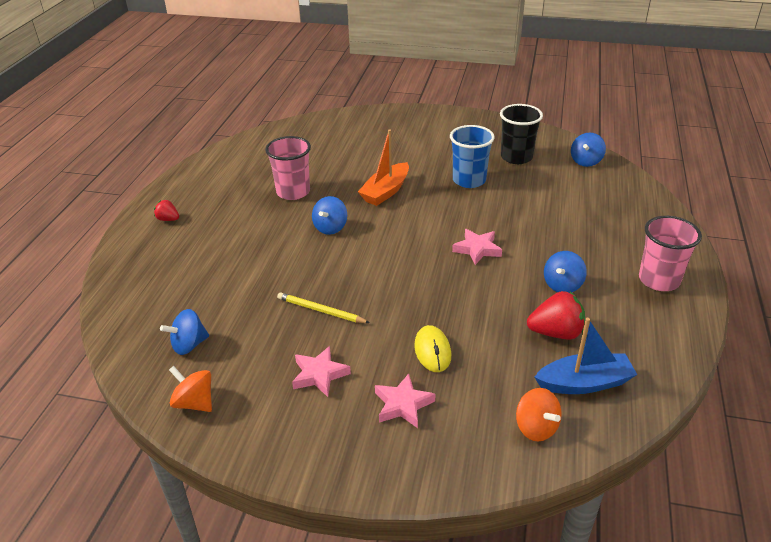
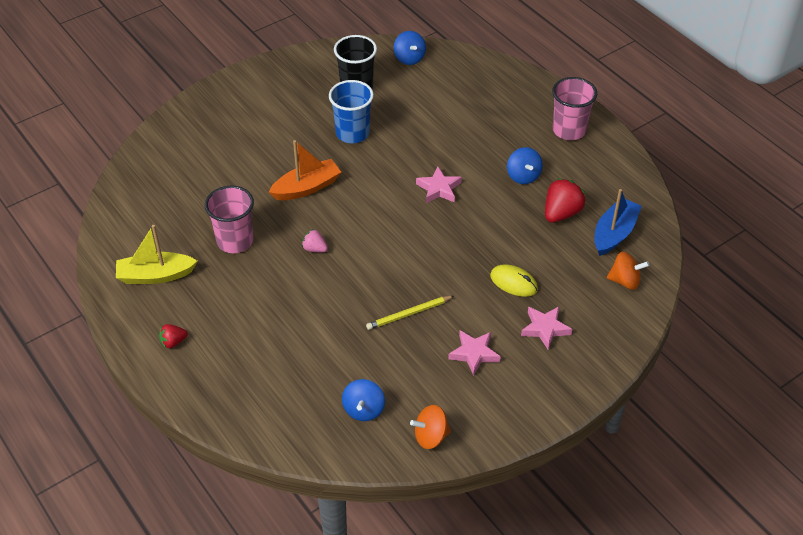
camera: 50 degrees left, 10 degrees up
(222, 180) = (155, 275): none -> yellow boat
(330, 228) = (315, 249): blue spinning top -> pink strawberry
(385, 191) = (306, 187): orange boat -> orange boat turned 105 degrees counterclockwise

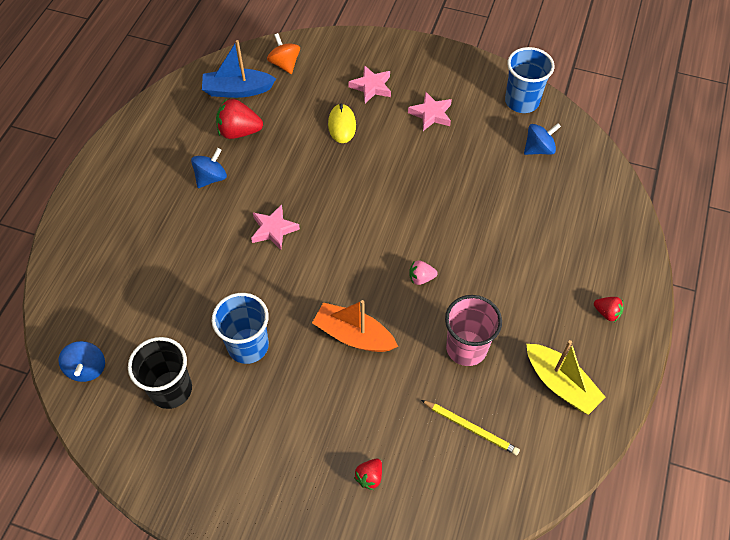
camera: 125 degrees left, 10 degrees up
(205, 146) = (369, 477): none -> red strawberry
(315, 249) = (421, 278): pink strawberry -> pink strawberry turned 90 degrees clockwise
(409, 58) = (87, 368): blue spinning top -> blue spinning top turned 135 degrees clockwise
(409, 314) = (430, 172): yellow pencil -> yellow pencil (471, 428)
(430, 436) = (522, 101): orange spinning top -> blue cup
(569, 130) = (123, 174): pink cup -> none

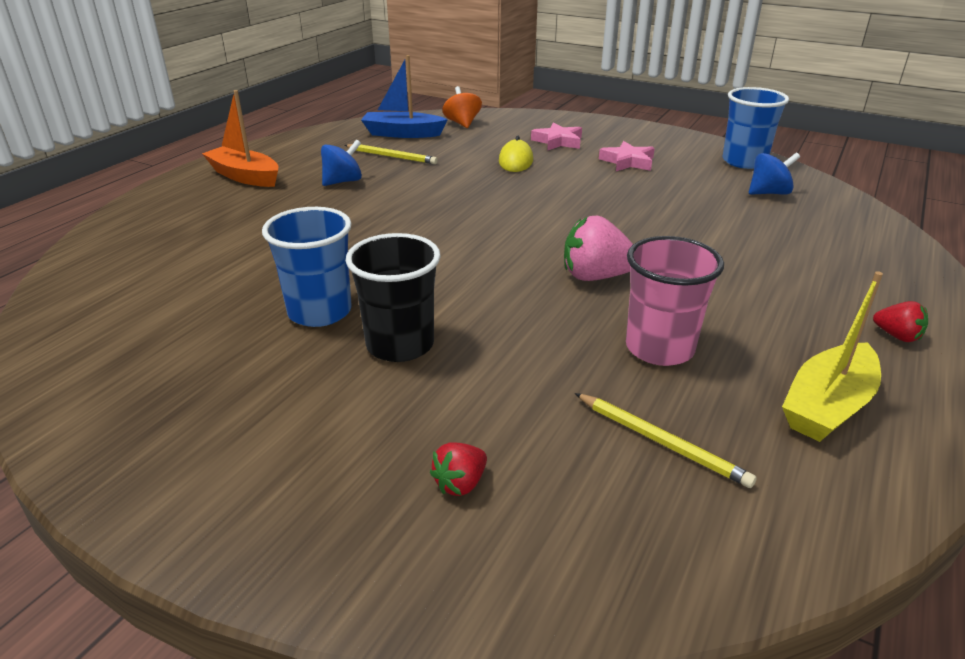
camera: 10 degrees right, 25 degrees down
(87, 368) = (80, 309): blue spinning top -> none
(171, 389) = (182, 341): black cup -> black cup (400, 345)
(239, 131) = (392, 156): red strawberry -> yellow pencil
(273, 229) = (402, 222): pink star -> none
(353, 335) = (481, 318): orange boat -> orange boat (245, 176)
(421, 278) = (595, 276): pink strawberry -> pink strawberry, size x1.81
(560, 384) = (827, 406): yellow boat -> yellow boat turned 75 degrees clockwise

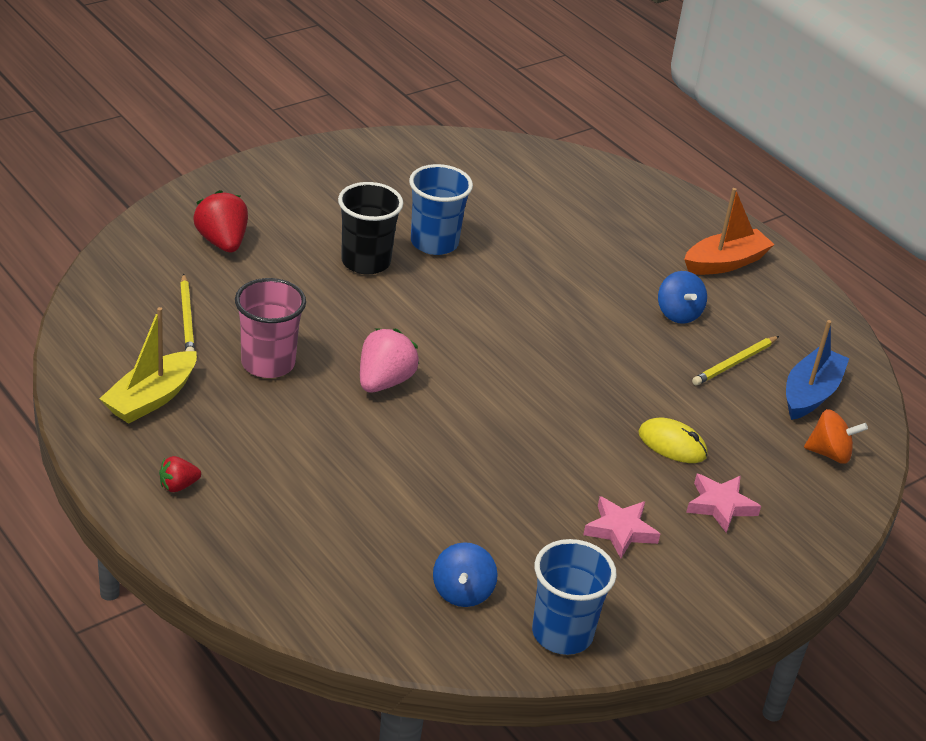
camera: 110 degrees right, 5 degrees up
(460, 483) = (222, 242): red strawberry -> red strawberry, size x1.81
(661, 442) = (187, 318): yellow pencil -> yellow pencil turned 75 degrees counterclockwise
(827, 406) = (151, 398): yellow boat -> yellow boat turned 120 degrees counterclockwise

